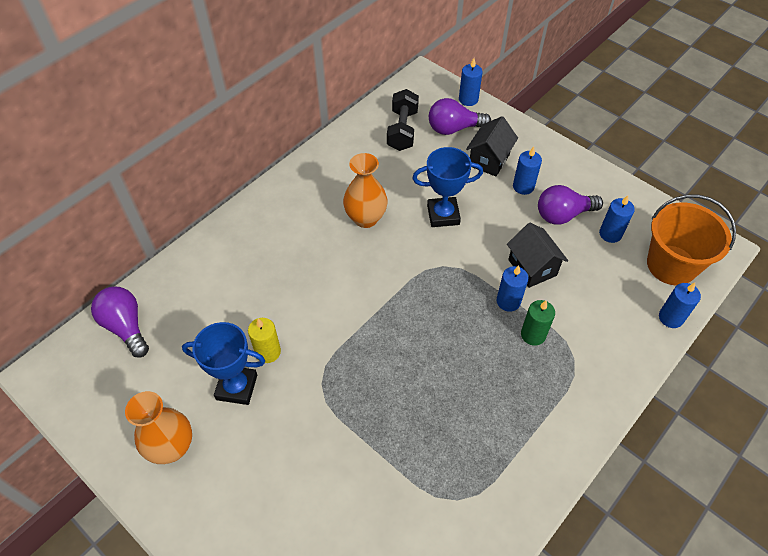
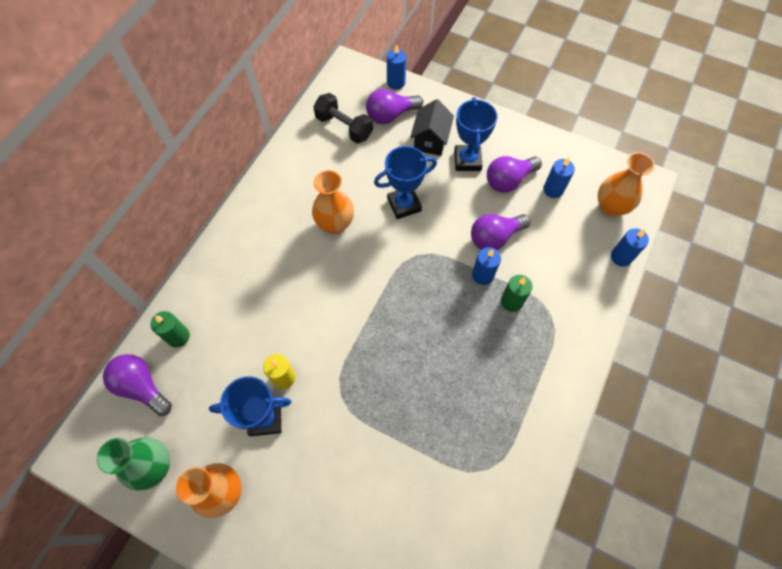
camera: 15 degrees left, 10 degrees up
(113, 405) = (155, 466): none -> green vase
(176, 288) = (178, 336): none -> green candle
(402, 130) = (344, 127): black dumbbell -> black dumbbell turned 45 degrees counterclockwise
(523, 186) = (467, 160): blue candle -> blue trophy
(532, 267) = (495, 238): black house -> purple light bulb
(671, 265) = (610, 207): orange bucket -> orange vase

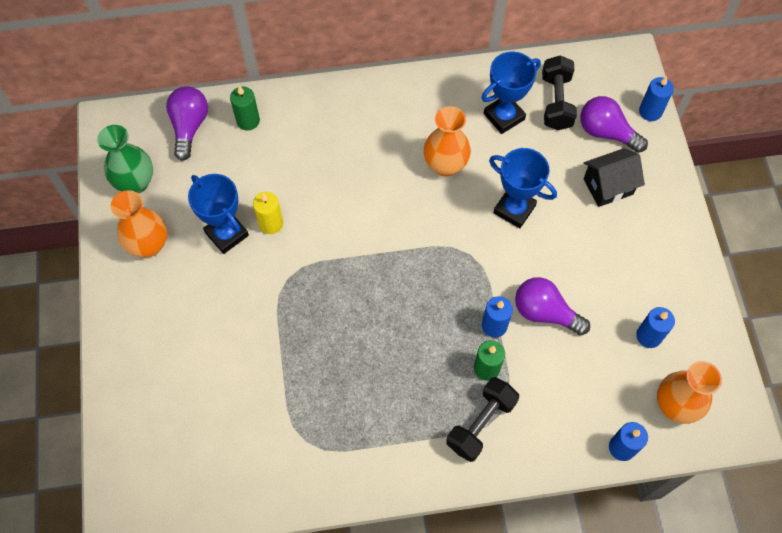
camera: 55 degrees right, 0 degrees up
(467, 160) = (614, 234): blue trophy -> blue trophy (504, 116)
(508, 180) = (623, 287): purple light bulb -> none
(551, 333) = (481, 424): none -> black dumbbell

